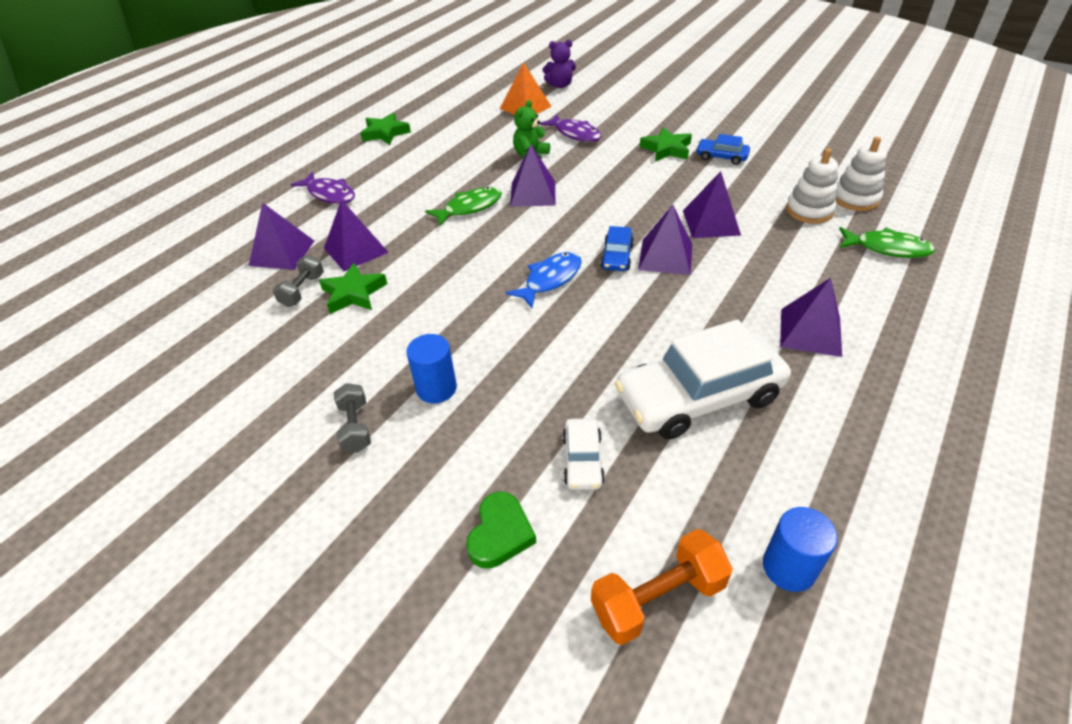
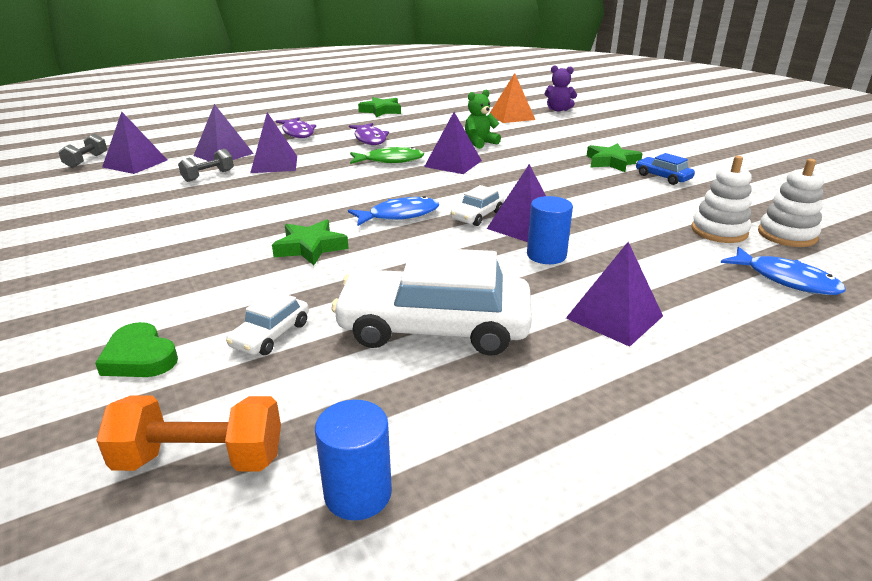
camera: 25 degrees right, 15 degrees down
(353, 293) = (239, 186): green star -> green star (310, 247)
(355, 427) = (134, 257): grey dumbbell -> grey dumbbell (86, 161)
(436, 388) = (221, 253): blue cylinder -> blue cylinder (546, 255)
(500, 533) = (139, 357): green heart -> green heart turned 90 degrees clockwise
(575, 134) = (536, 138): purple fish -> purple fish (370, 139)
(617, 256) = (477, 216): blue car -> white car
(711, 222) = (598, 215): purple pyramid -> purple pyramid (135, 163)
(887, 248) = (786, 280): green fish -> blue fish

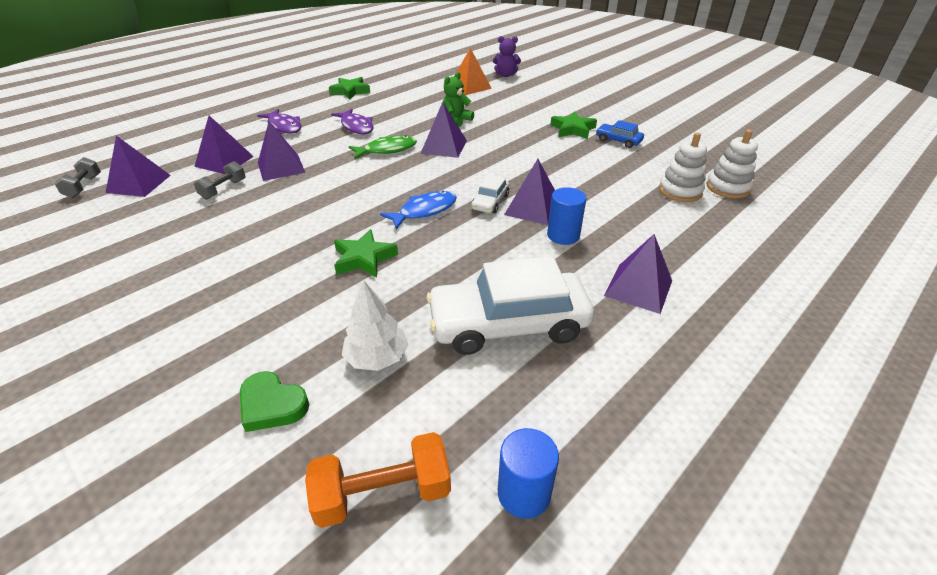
camera: 15 degrees left, 10 degrees up
(271, 334) = (377, 357): white car -> white tree
(786, 280) = (742, 231): blue fish -> none

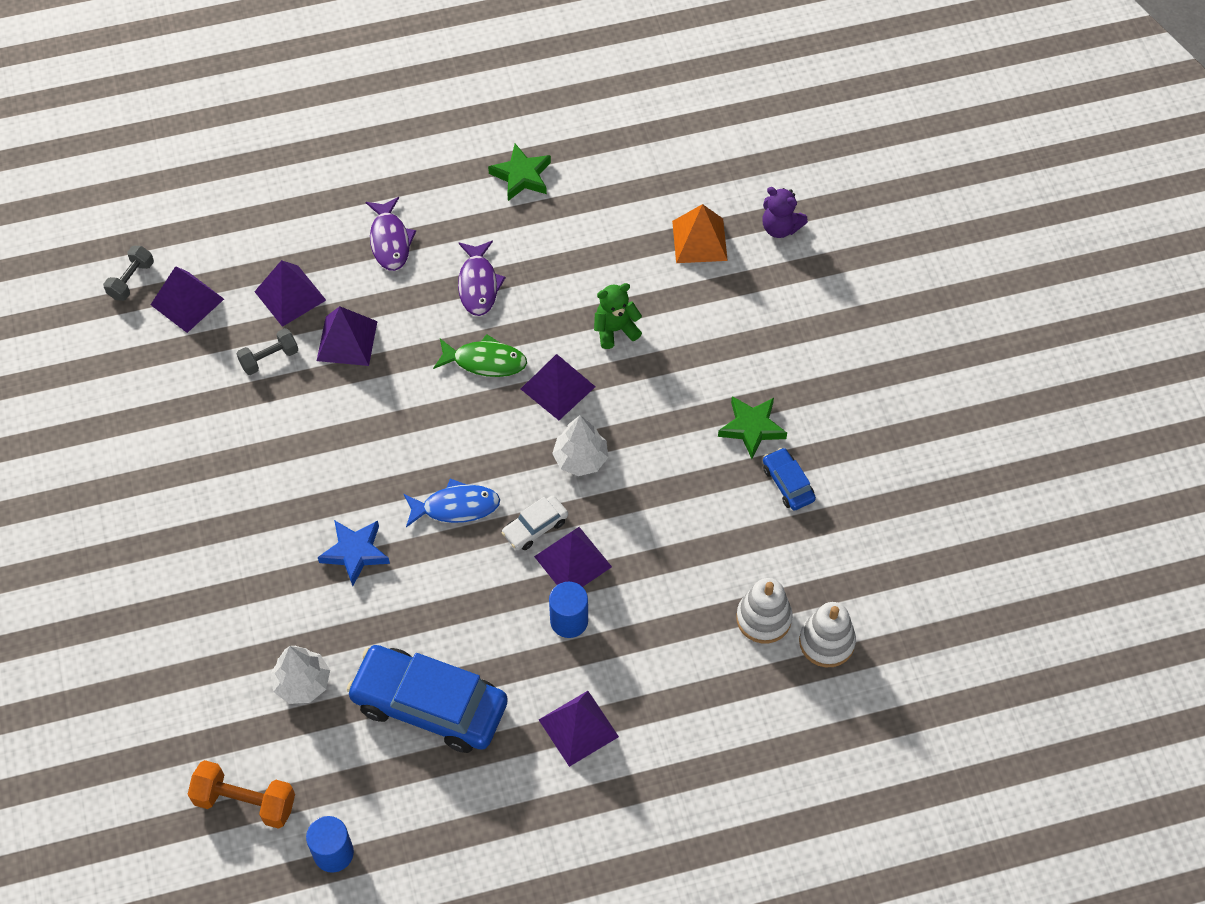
camera: 30 degrees right, 20 degrees up
(272, 405) = (205, 687): green heart -> none
(364, 258) = (355, 553): green star -> blue star
(488, 167) = (580, 459): none -> white tree
(508, 324) = (429, 705): white car -> blue car

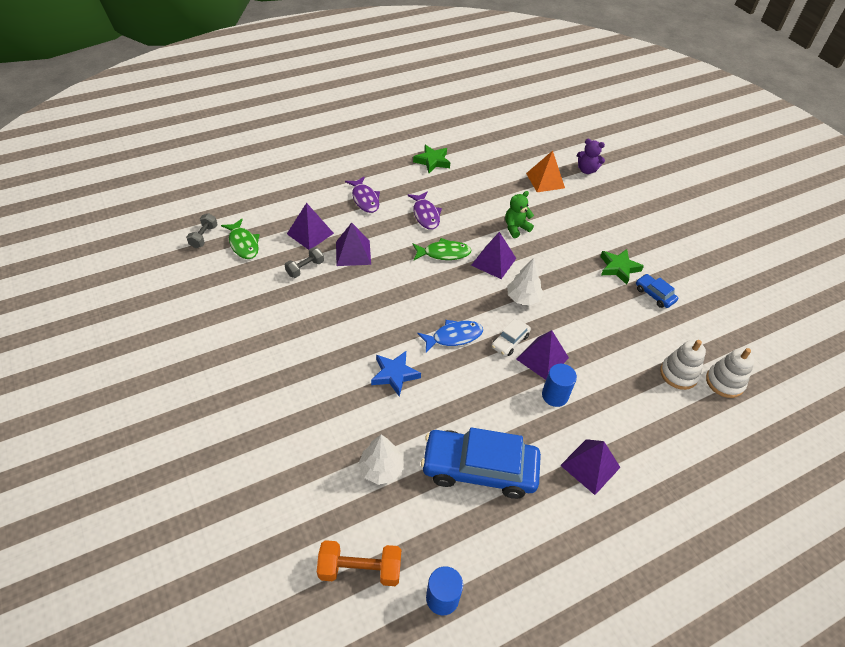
camera: 15 degrees left, 10 degrees down
(187, 301) = (243, 244): purple pyramid -> green fish

